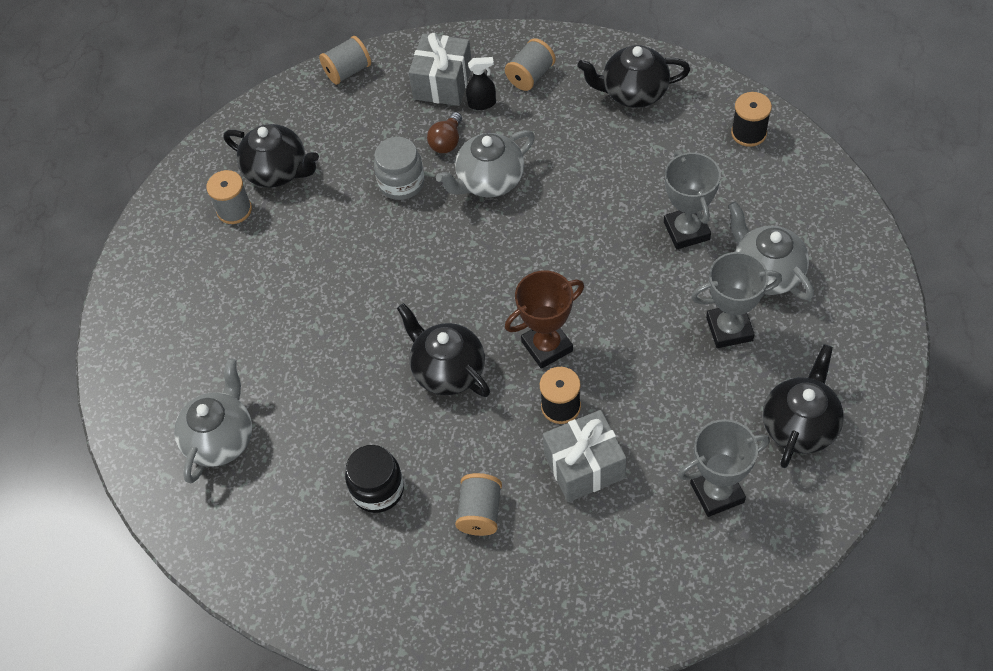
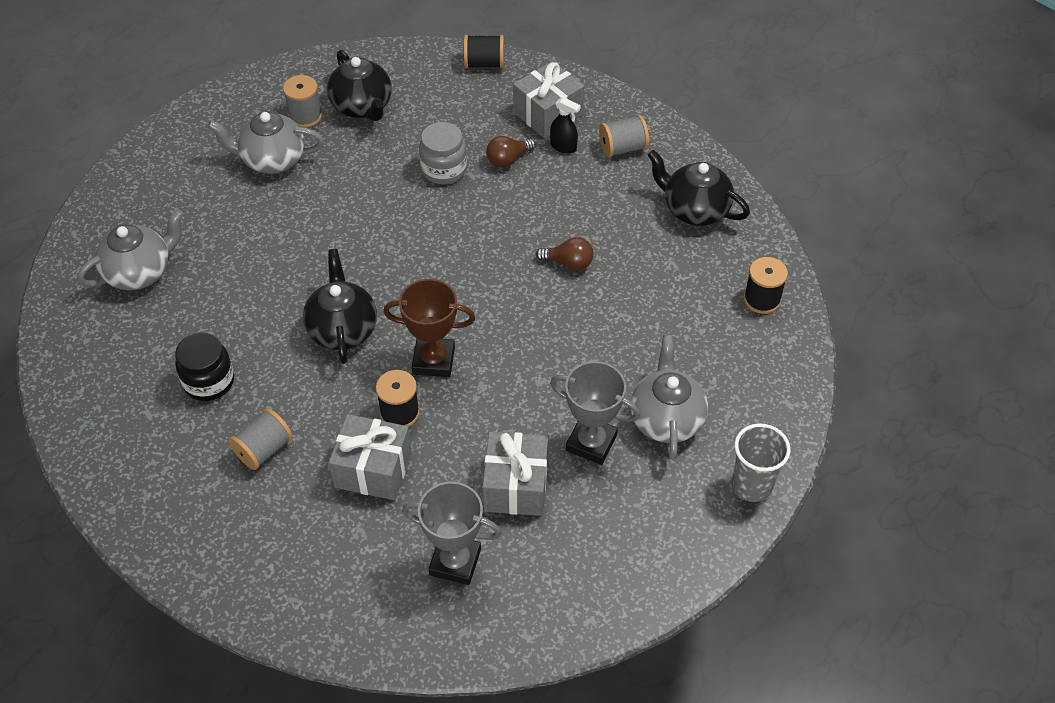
camera: 30 degrees right, 5 degrees down
(347, 71) = (484, 63): grey spool -> black spool
(489, 181) = (511, 209): grey teapot -> grey teapot (272, 160)
(577, 197) = (568, 263): none -> brown light bulb
(686, 231) = (632, 344): grey trophy -> none
(705, 401) = (516, 486): none -> grey gift
(799, 425) = (574, 557): black teapot -> none
(872, 281) = (752, 485): none -> grey cup

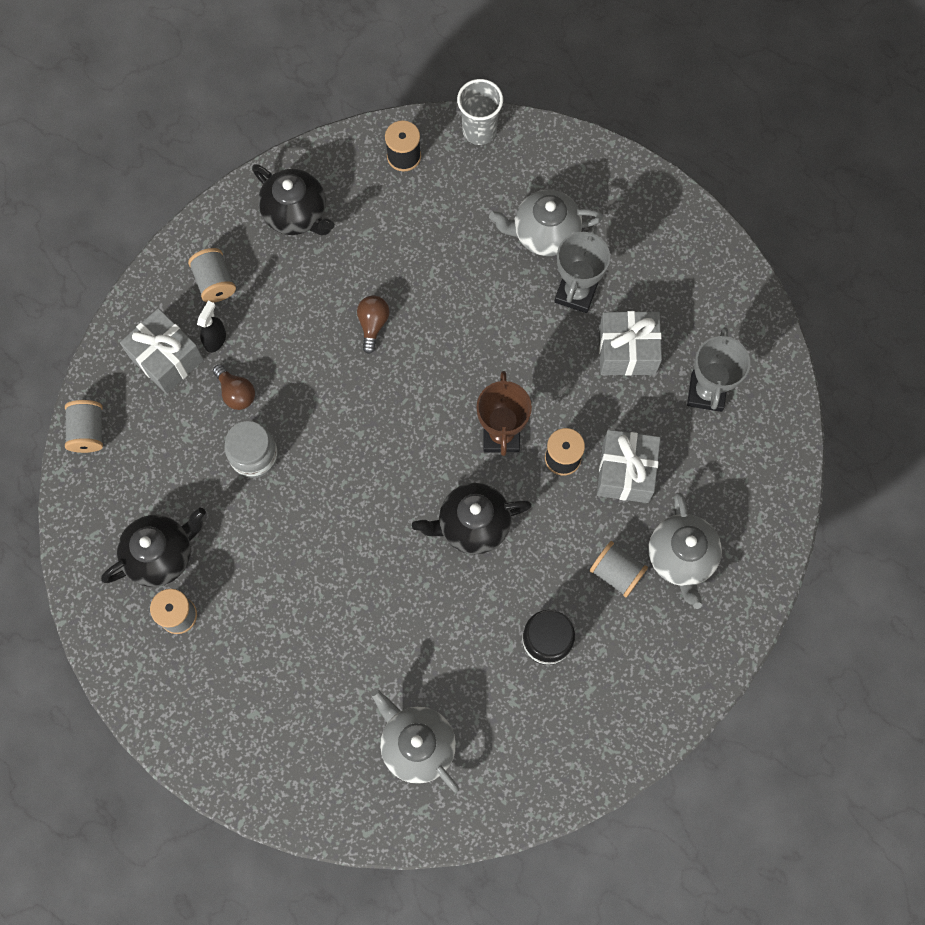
camera: 95 degrees left, 20 degrees up
(272, 160) = (248, 639): grey teapot -> grey teapot (681, 557)
(484, 63) = (88, 432): black spool -> grey spool
(694, 210) = (296, 214): black teapot -> black teapot turned 75 degrees counterclockwise
(752, 485) = (603, 167): grey cup -> grey cup (479, 131)

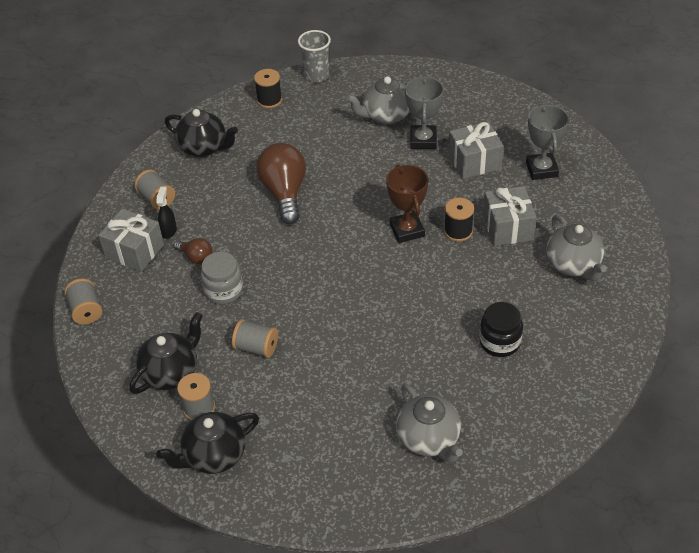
camera: 15 degrees left, 25 degrees down
(373, 324) = (284, 193): brown light bulb -> brown light bulb, size x1.98
(417, 744) = (429, 439): grey teapot -> grey teapot turned 150 degrees counterclockwise
(472, 525) = (409, 287): black teapot -> black teapot (214, 455)
(616, 572) = (531, 287): grey spool -> grey spool (256, 347)

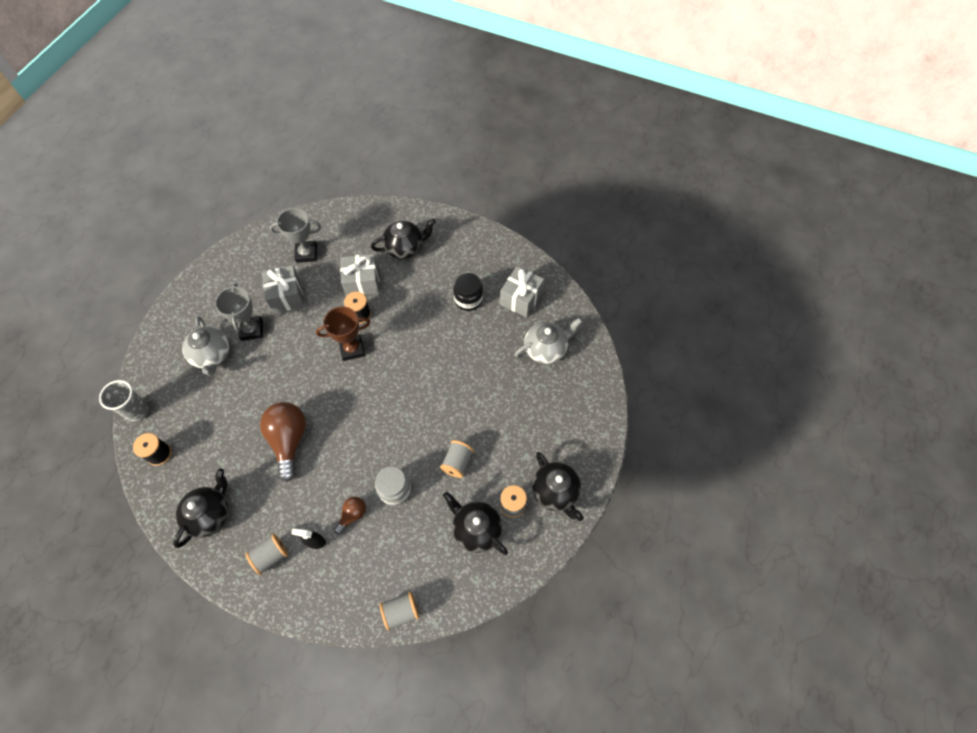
camera: 90 degrees left, 15 degrees up
(134, 251) = (335, 572): grey gift -> grey gift (521, 298)
(284, 193) = (289, 440): brown light bulb -> brown light bulb turned 90 degrees clockwise
(423, 140) = (252, 330): grey trophy -> grey trophy turned 75 degrees clockwise
(573, 265) = (405, 248): grey teapot -> black teapot

